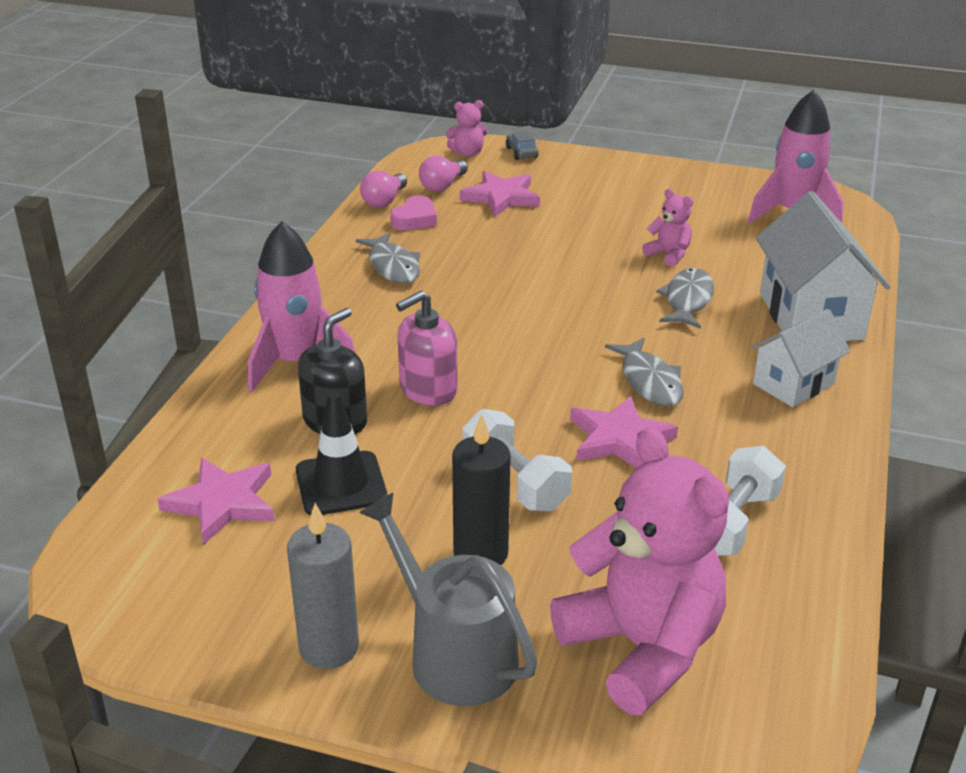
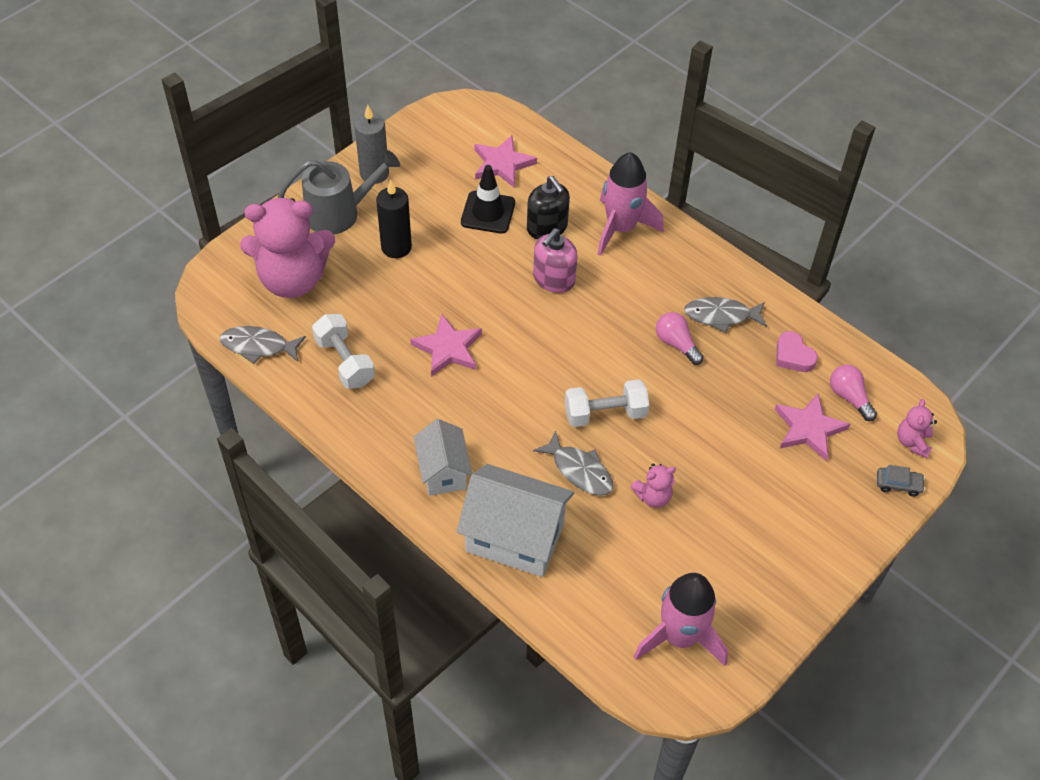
camera: 115 degrees right, 20 degrees up
(384, 201) = (836, 348): pink light bulb -> pink light bulb (676, 344)
(428, 389) = (553, 279): pink soap dispenser -> pink soap dispenser turned 135 degrees counterclockwise
(515, 482) = (441, 283): white dumbbell -> white dumbbell (605, 413)
(649, 381) = (495, 393): grey fish -> grey fish (258, 346)

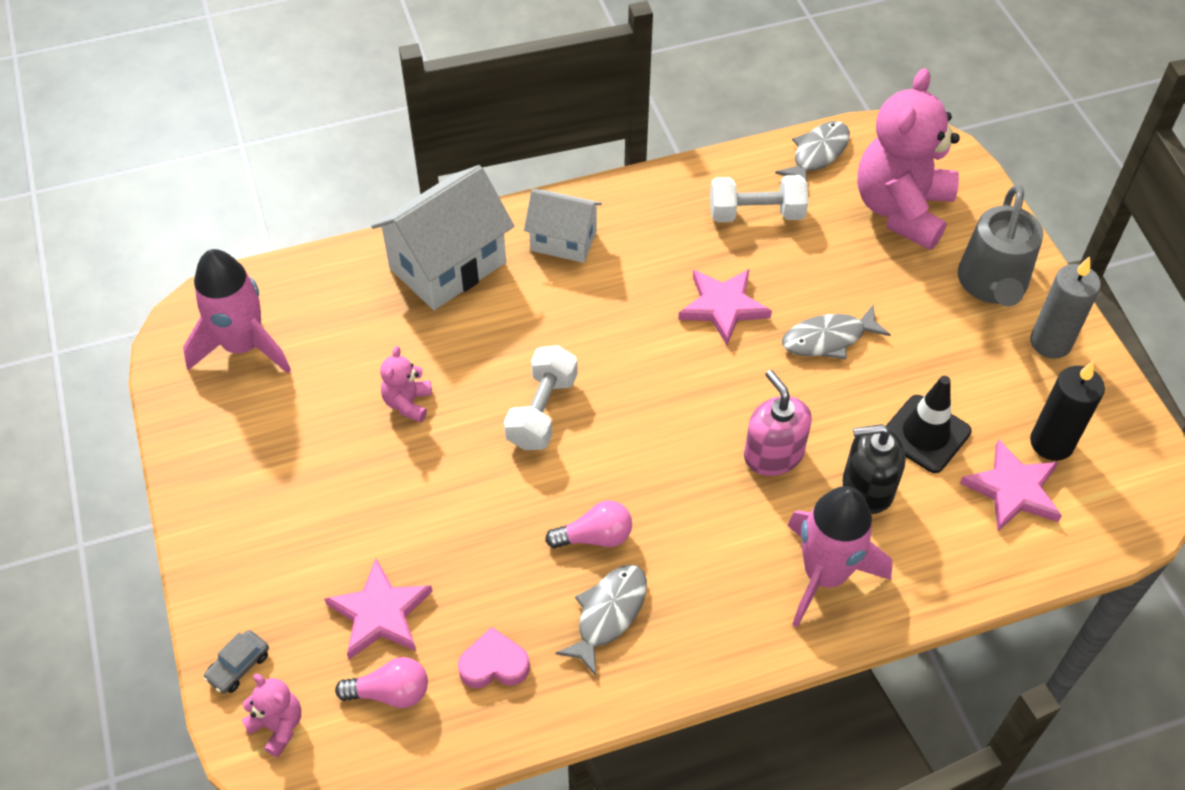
camera: 120 degrees right, 0 degrees up
(396, 247) = (907, 318): black candle -> black candle (1051, 443)
(579, 471) = (485, 353): grey fish -> grey fish (828, 339)

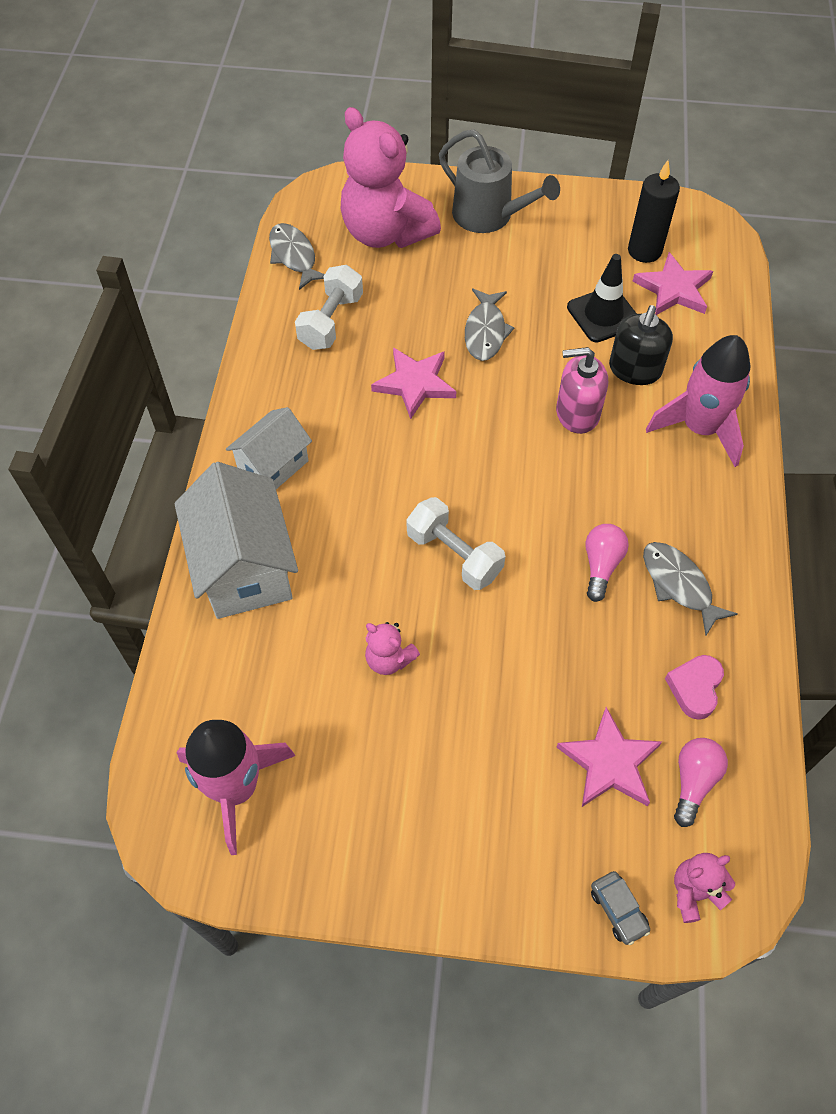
camera: 65 degrees left, 5 degrees up
(1050, 342) = (558, 210): grey candle -> none

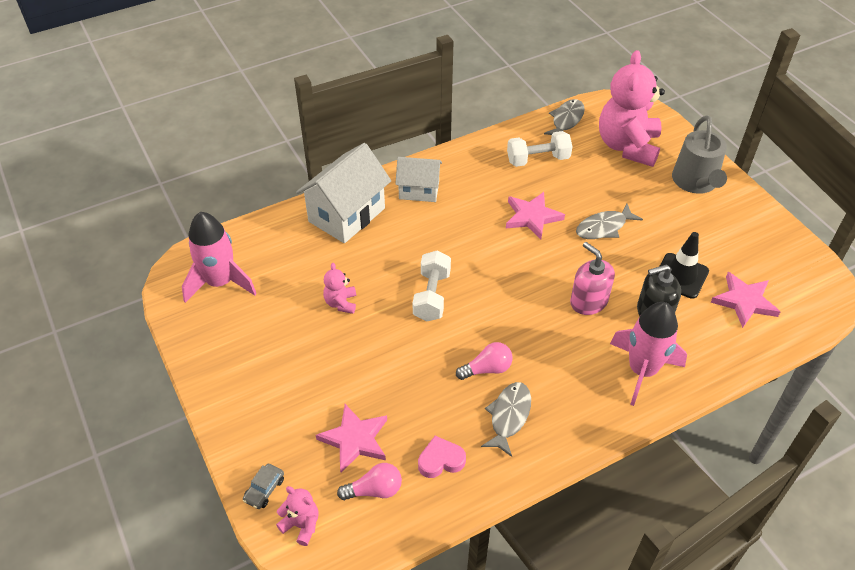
camera: 55 degrees right, 10 degrees down
(644, 251) = (759, 270): black candle -> none

